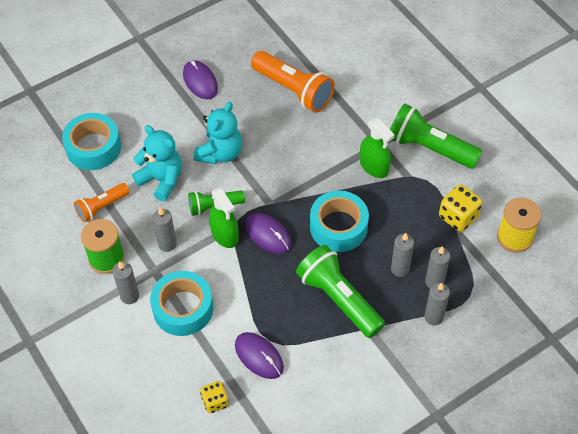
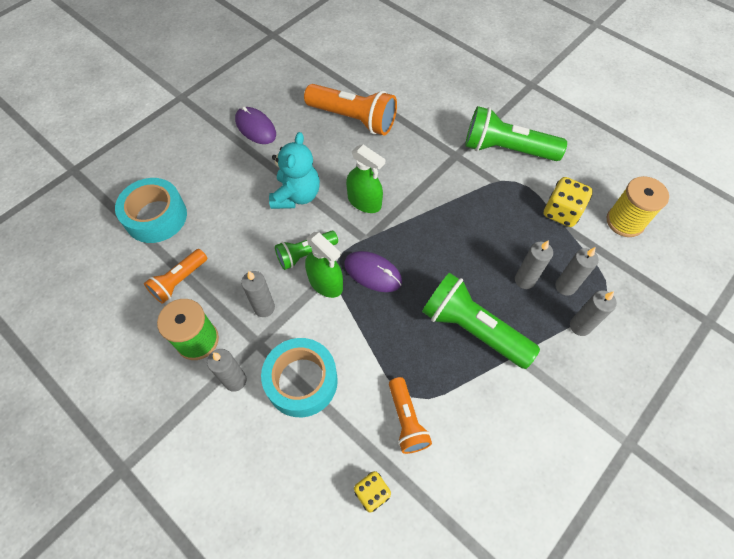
camera: 15 degrees left, 5 degrees up
(161, 180) = (240, 236): turquoise teddy bear -> none
(259, 356) = (406, 420): purple mouse -> orange flashlight
(338, 227) = (445, 248): turquoise tape -> none
(374, 166) = (459, 178): green spray bottle -> green spray bottle (364, 201)

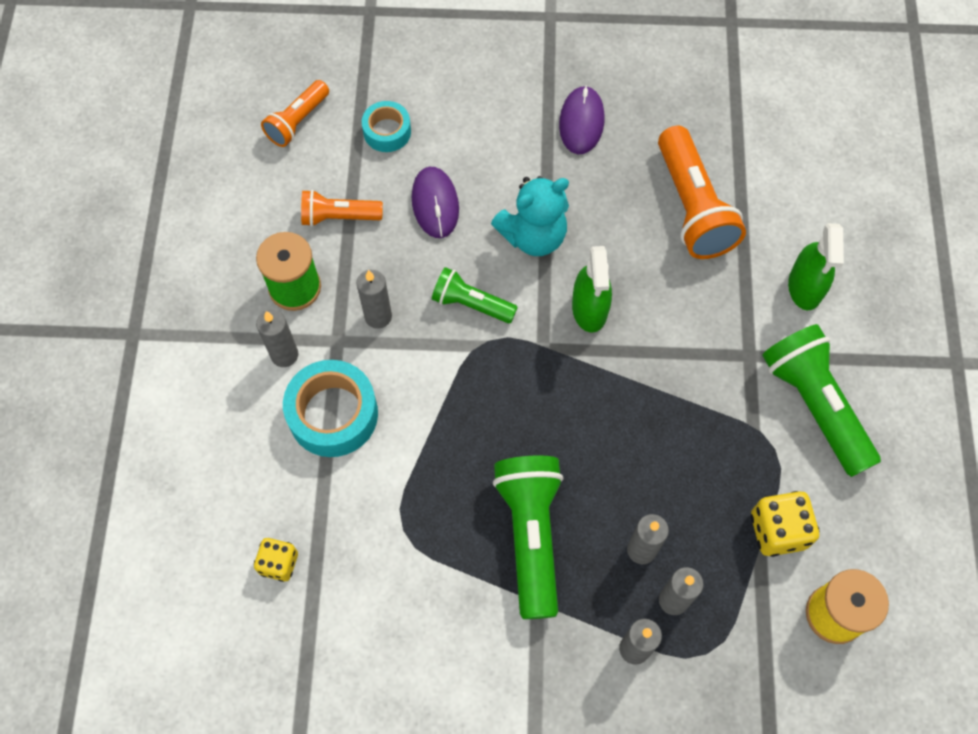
camera: 50 degrees right, 5 degrees up
(156, 217) = (387, 131): turquoise tape -> turquoise tape, size x0.59
(325, 283) = (456, 350): green spray bottle -> green spray bottle (805, 287)
(373, 273) = (508, 386): purple mouse -> purple mouse (435, 204)
(406, 420) = (374, 542): orange flashlight -> orange flashlight (297, 121)

